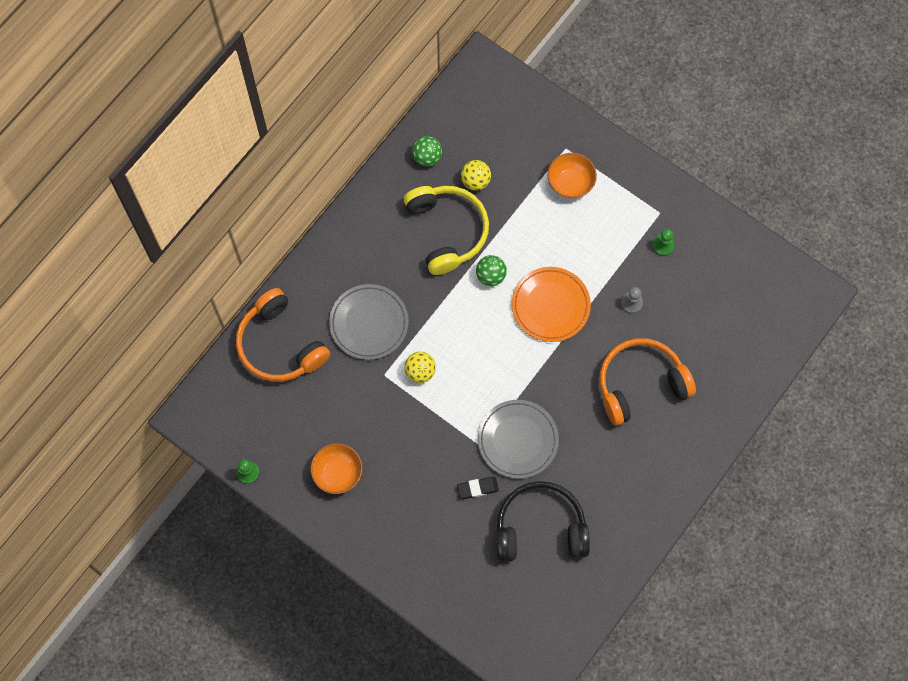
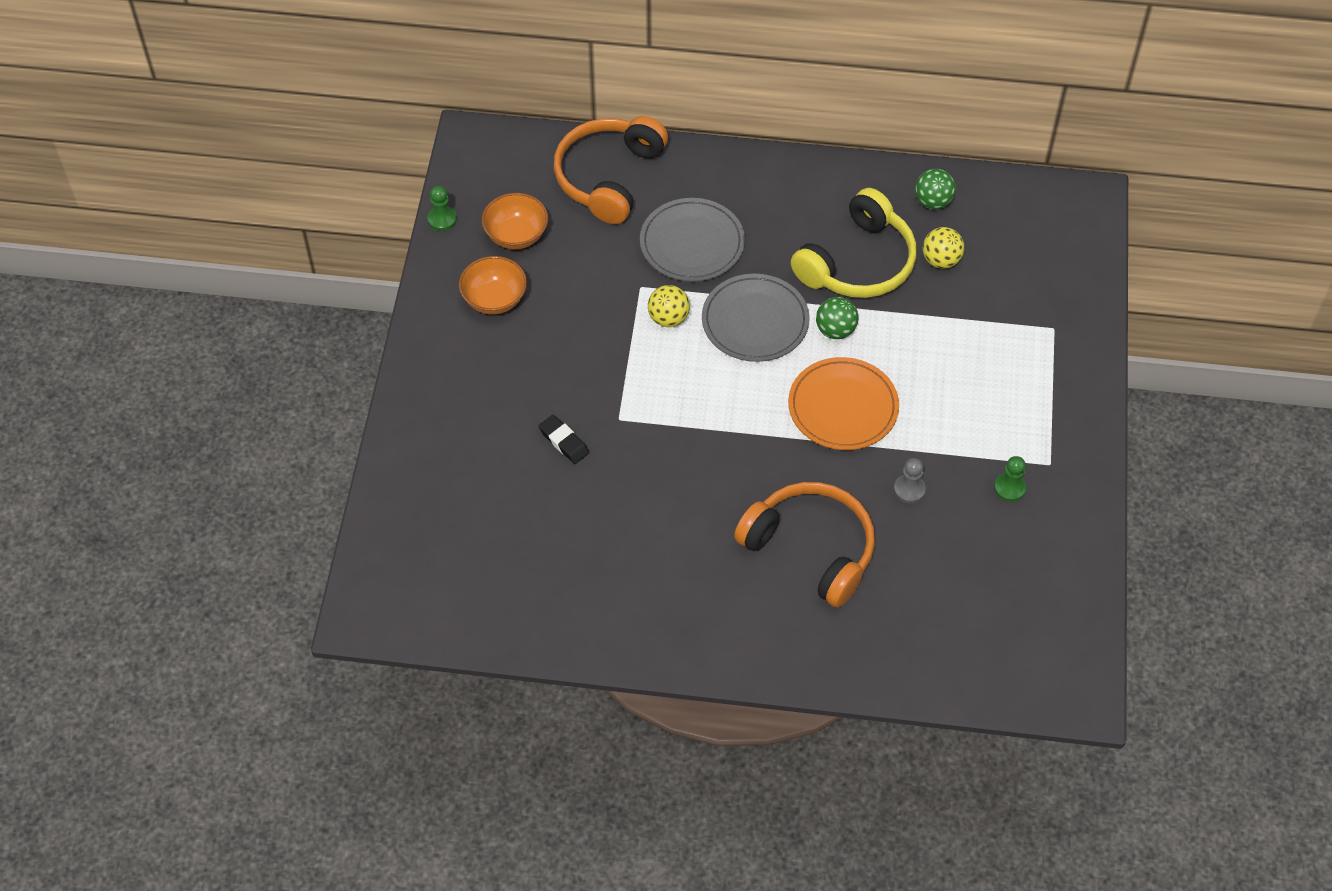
camera: 60 degrees right, 15 degrees down
(517, 440) = (650, 454): grey plate -> grey plate (755, 321)
(540, 528) = (556, 529): black headphones -> none
(570, 182) = (1014, 353): orange bowl -> orange bowl (516, 235)

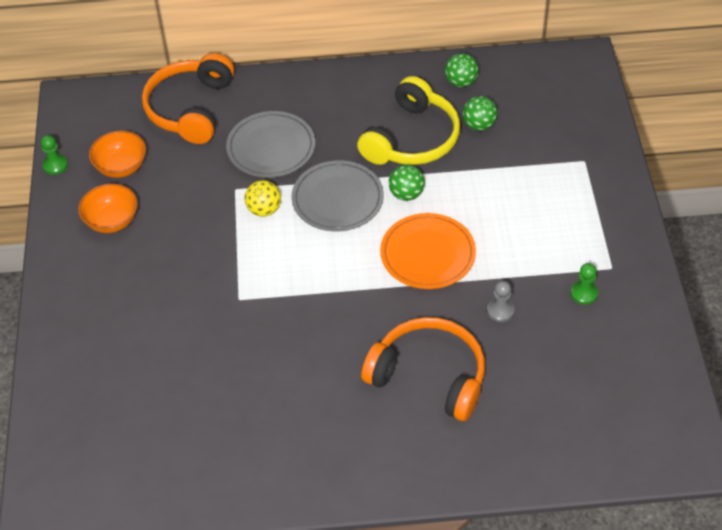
camera: 10 degrees left, 5 degrees down
(564, 442) = (195, 327): black eraser -> none
(941, 260) = (479, 125): yellow ball -> green ball

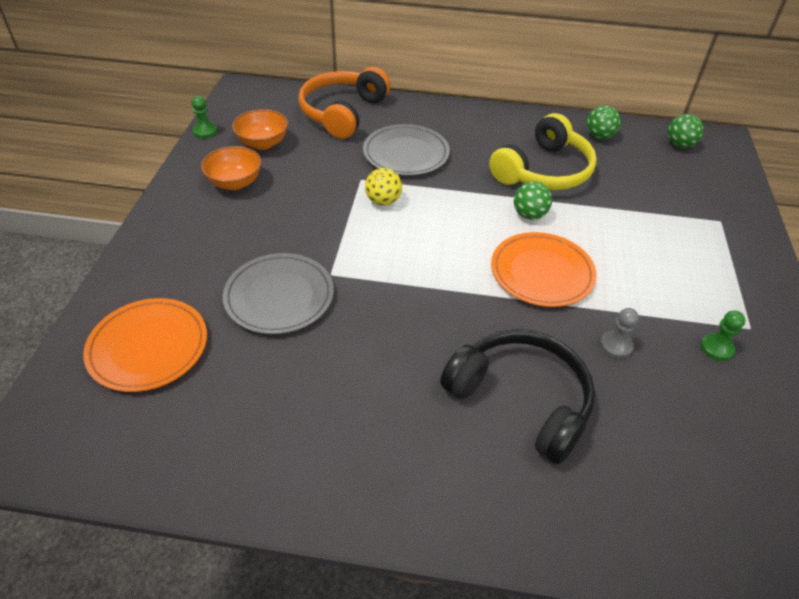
camera: 10 degrees right, 5 degrees down
(105, 404) = (148, 347): none -> orange plate
(337, 199) = (458, 206): grey plate -> grey plate (279, 296)
(429, 376) = (521, 399): orange headphones -> black headphones
(479, 125) = (612, 172): green ball -> green ball (679, 145)

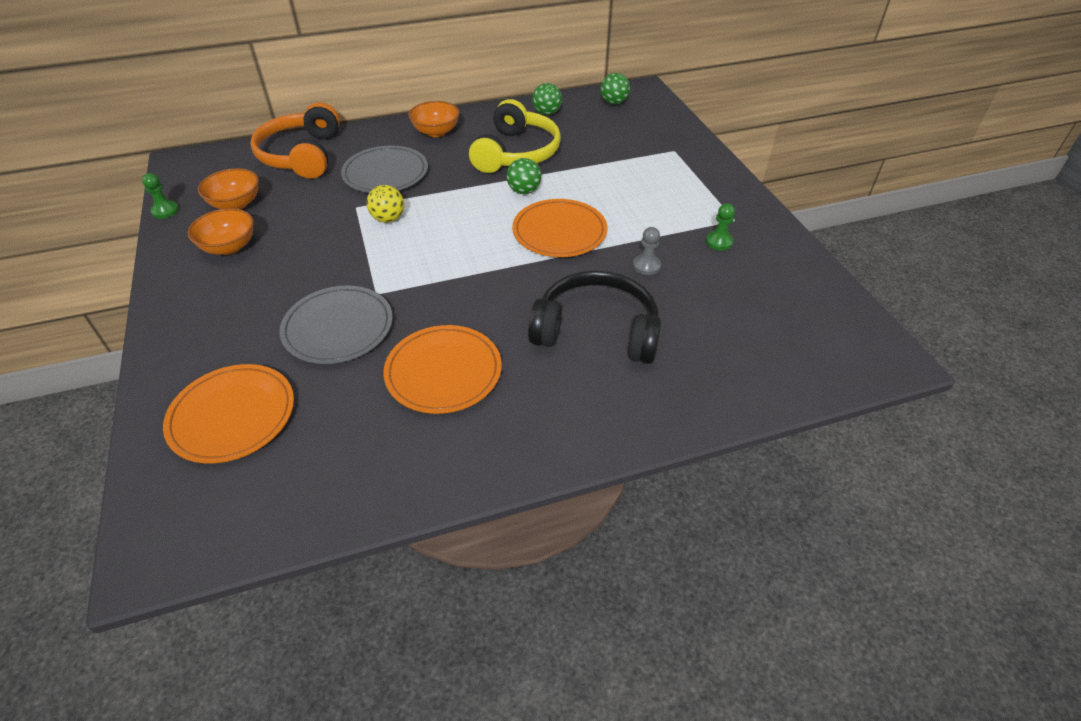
camera: 25 degrees left, 0 degrees up
(346, 381) = (443, 372): none -> orange plate
(476, 125) = (436, 132): none -> orange bowl

